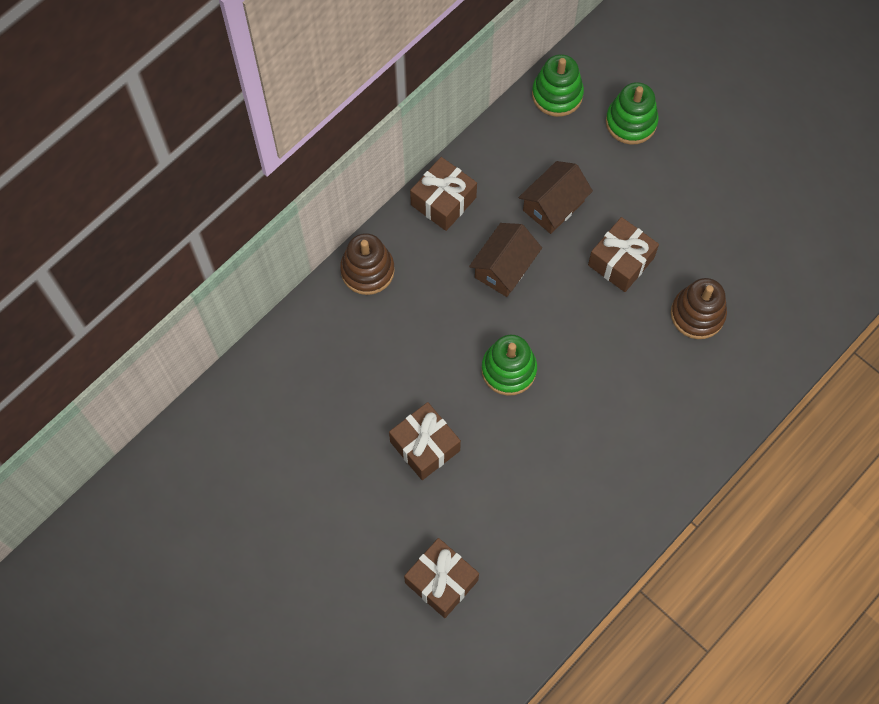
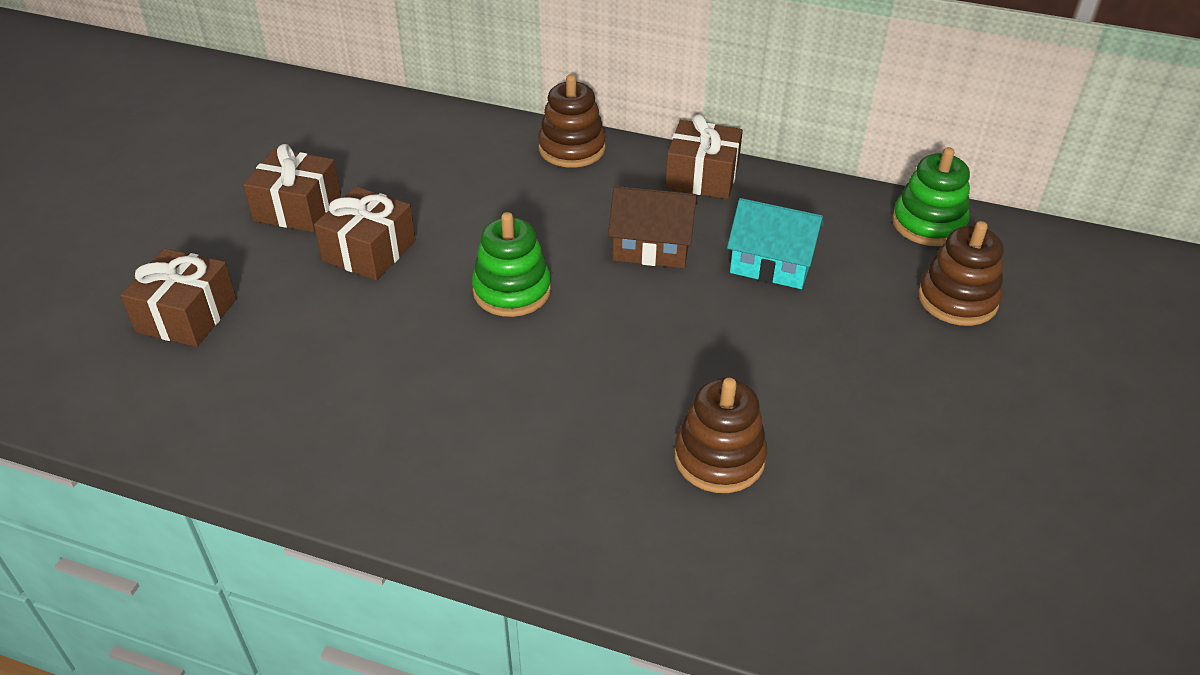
camera: 65 degrees right, 25 degrees down
(553, 206) = (771, 264): brown house -> turquoise house
(621, 261) = (741, 350): brown gift -> brown gift (297, 208)
(631, 122) = (957, 299): green stacking toy -> brown stacking toy

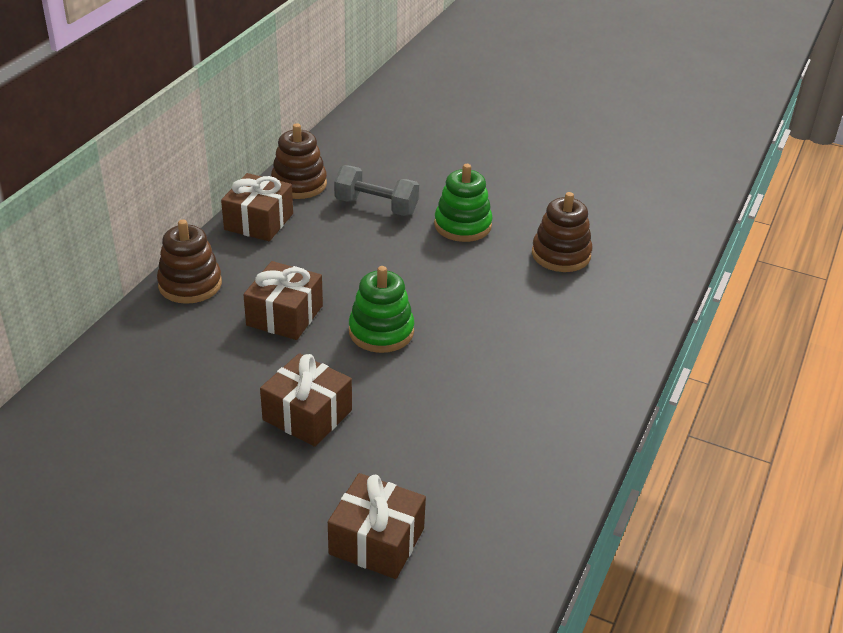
camera: 85 degrees left, 5 degrees down
(297, 208) = (223, 468): brown gift -> brown gift (284, 315)
(651, 247) = (343, 257): brown house -> none
(771, 264) = (376, 206): turquoise house -> grey dumbbell
(928, 224) = (347, 138): green stacking toy -> green stacking toy (462, 225)
(957, 299) = (427, 144): brown stacking toy -> brown stacking toy (299, 184)

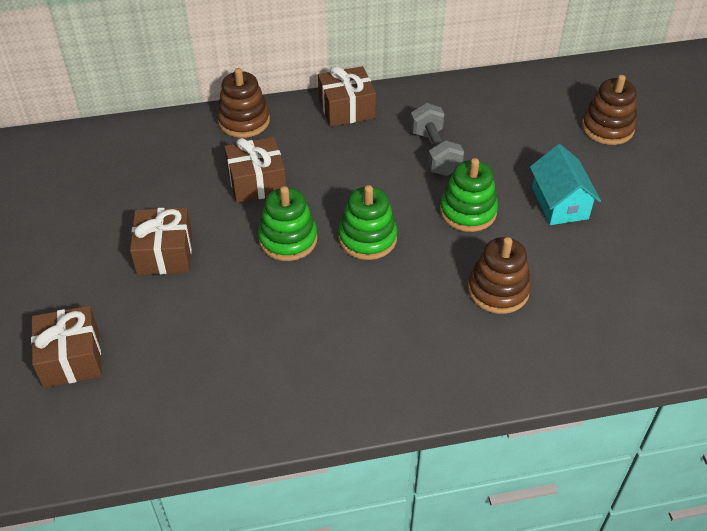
camera: 55 degrees right, 10 degrees up
(299, 184) = (414, 100): brown stacking toy -> brown stacking toy (607, 128)
(432, 288) = (367, 238): none -> green stacking toy
(504, 182) = (559, 203): none -> turquoise house

